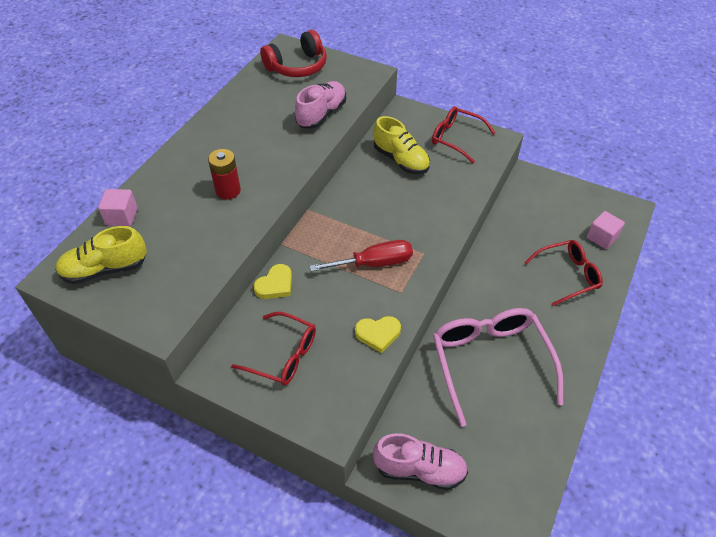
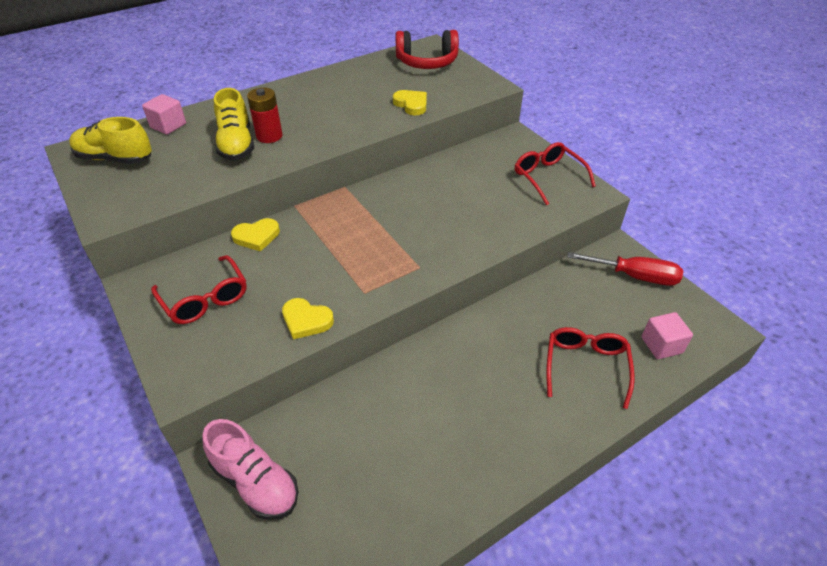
camera: 30 degrees right, 5 degrees down
(321, 114) = (411, 104): pink shoe -> yellow heart
(374, 263) = (362, 256): red screwdriver -> red screwdriver (635, 276)
(401, 160) = (472, 177): yellow shoe -> yellow shoe (236, 144)
(490, 362) = (421, 413): pink glasses -> none
(568, 275) = (586, 366): red glasses -> red glasses turned 90 degrees counterclockwise

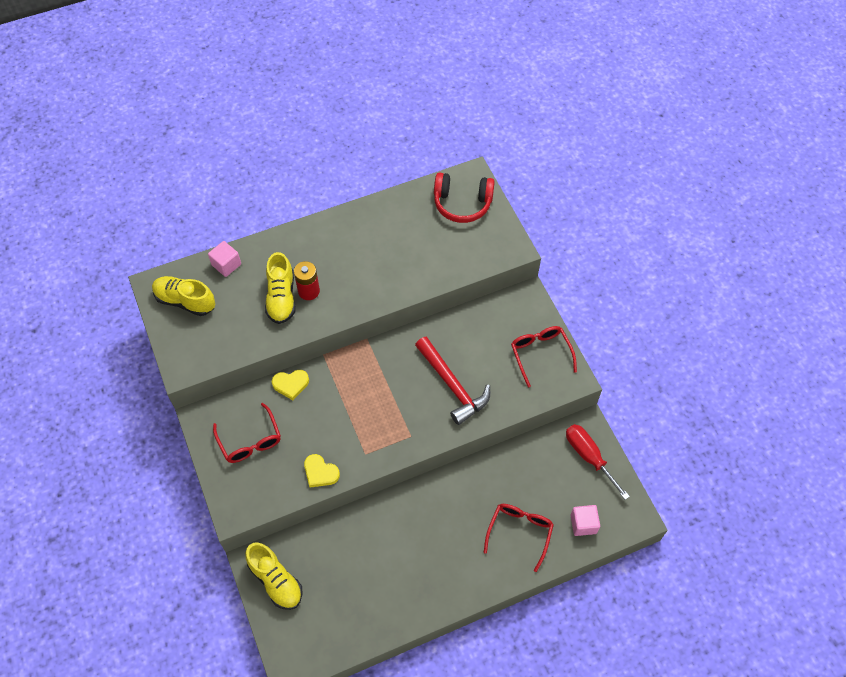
camera: 10 degrees right, 15 degrees up
(255, 482) = (276, 580): pink shoe -> yellow shoe
(411, 104) = (435, 266): yellow heart -> none
(457, 215) = (453, 386): none -> red hammer
(635, 276) = (589, 456): red screwdriver -> red screwdriver turned 150 degrees counterclockwise

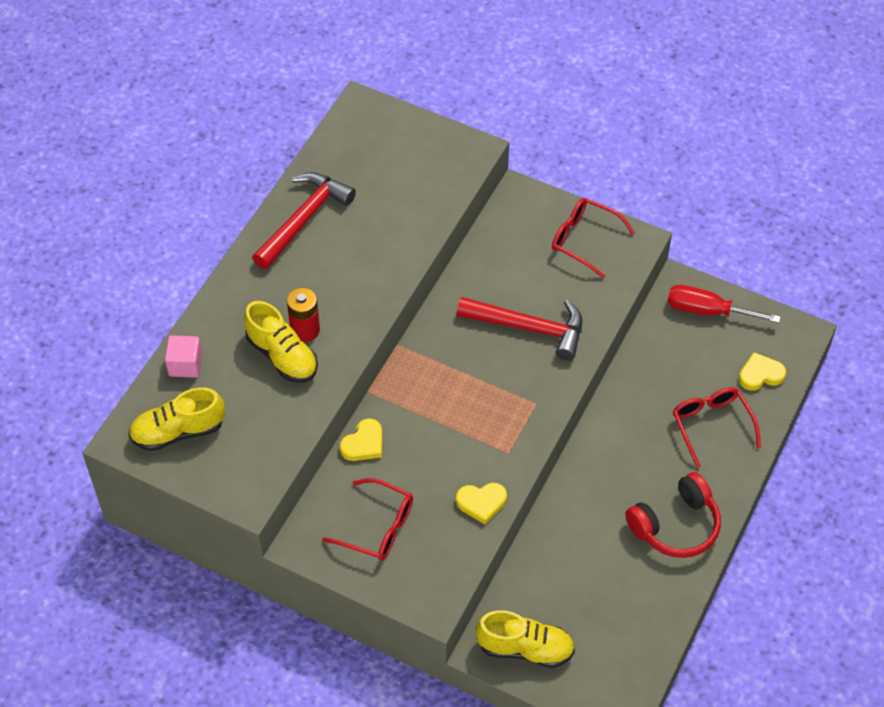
camera: 40 degrees left, 5 degrees down
(373, 223) = (304, 219): none -> red hammer
(462, 203) = (378, 139): red headphones -> red headphones (675, 525)
(583, 524) = (760, 374): pink cube -> yellow heart

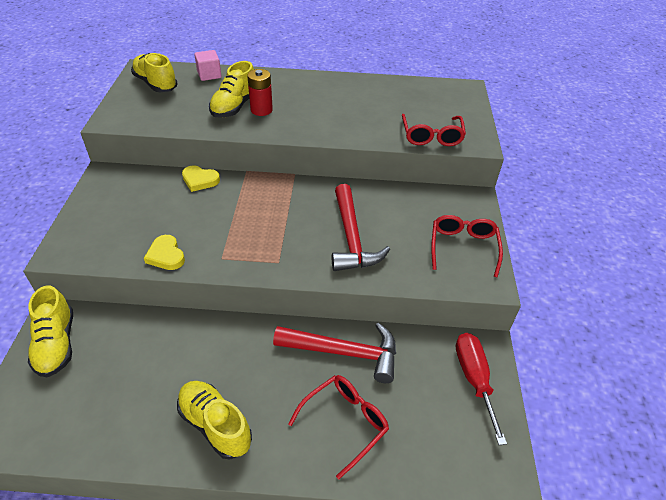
camera: 65 degrees right, 10 degrees down
(304, 219) = (353, 89): red hammer -> red hammer (345, 352)
(378, 527) = (127, 205): red glasses -> red glasses (431, 136)
(675, 525) = (215, 425): red headphones -> yellow shoe
(760, 374) = (430, 451): yellow heart -> none

